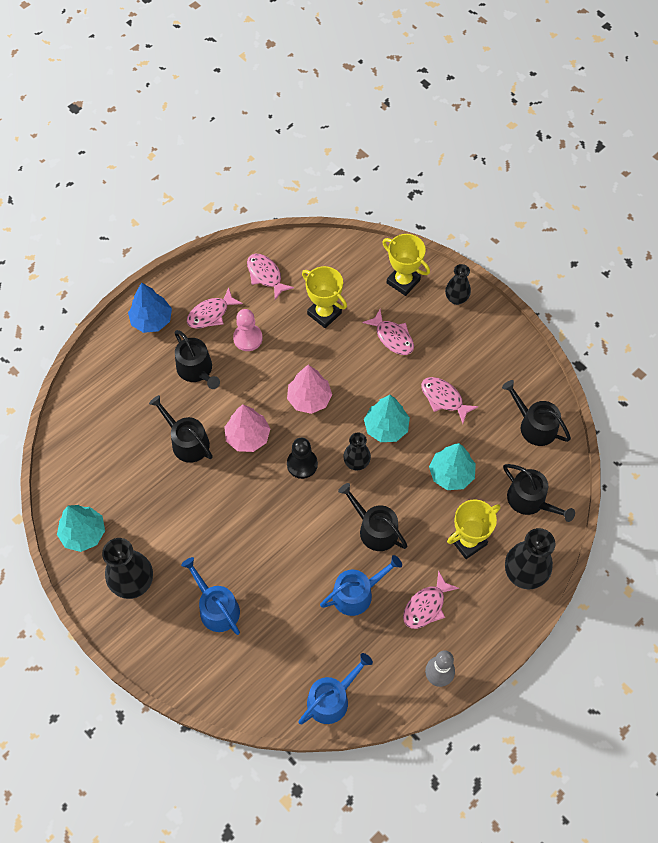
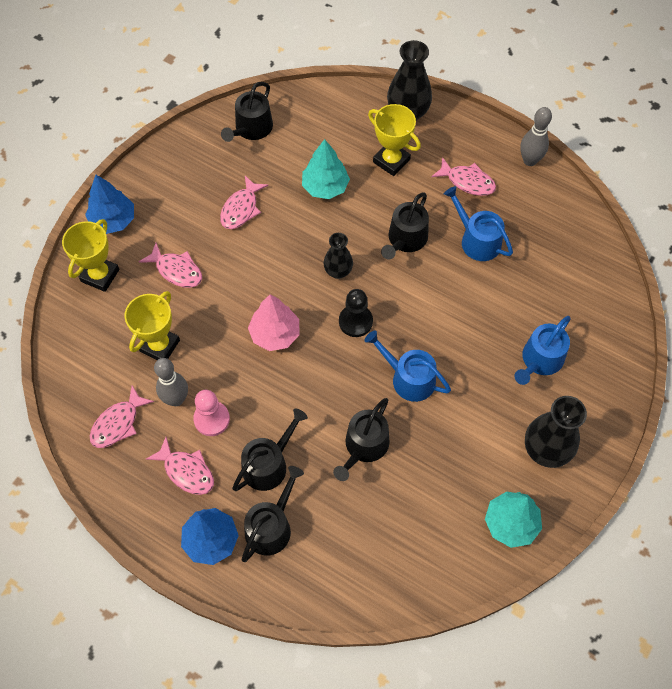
camera: 105 degrees left, 0 degrees up
(247, 437) = (339, 384): pink tree -> none
(273, 317) = (176, 399): none -> grey bowling pin
(332, 698) = (584, 237): blue watering can -> blue watering can (408, 378)
(386, 427) = (289, 253): turquoise tree -> none
(392, 337) = (176, 270): pink fish -> pink fish turned 90 degrees clockwise
(456, 298) = (113, 220): black vase -> blue tree
(530, 501) = (333, 120): black watering can -> black watering can (271, 526)

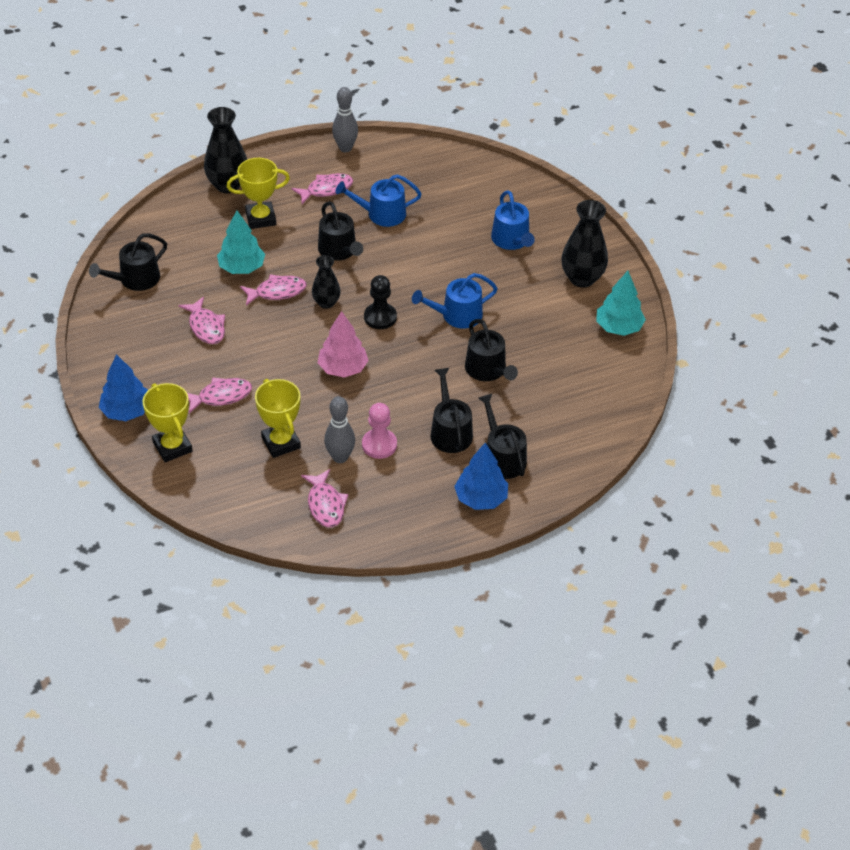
camera: 55 degrees left, 15 degrees down
(186, 471) = (409, 483): pink fish -> pink fish (277, 292)
(251, 129) = (135, 279): black watering can -> black watering can turned 75 degrees clockwise

